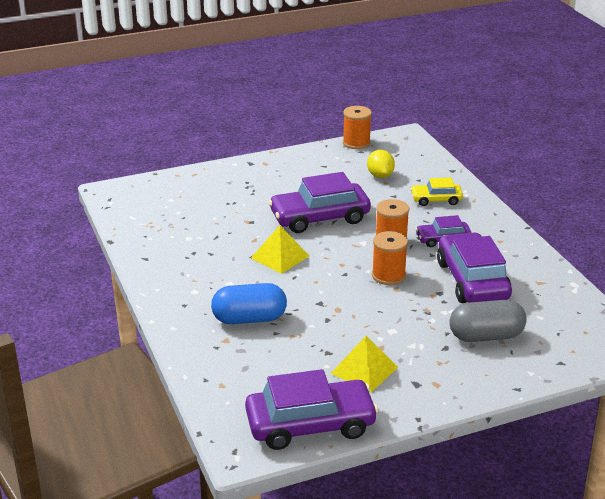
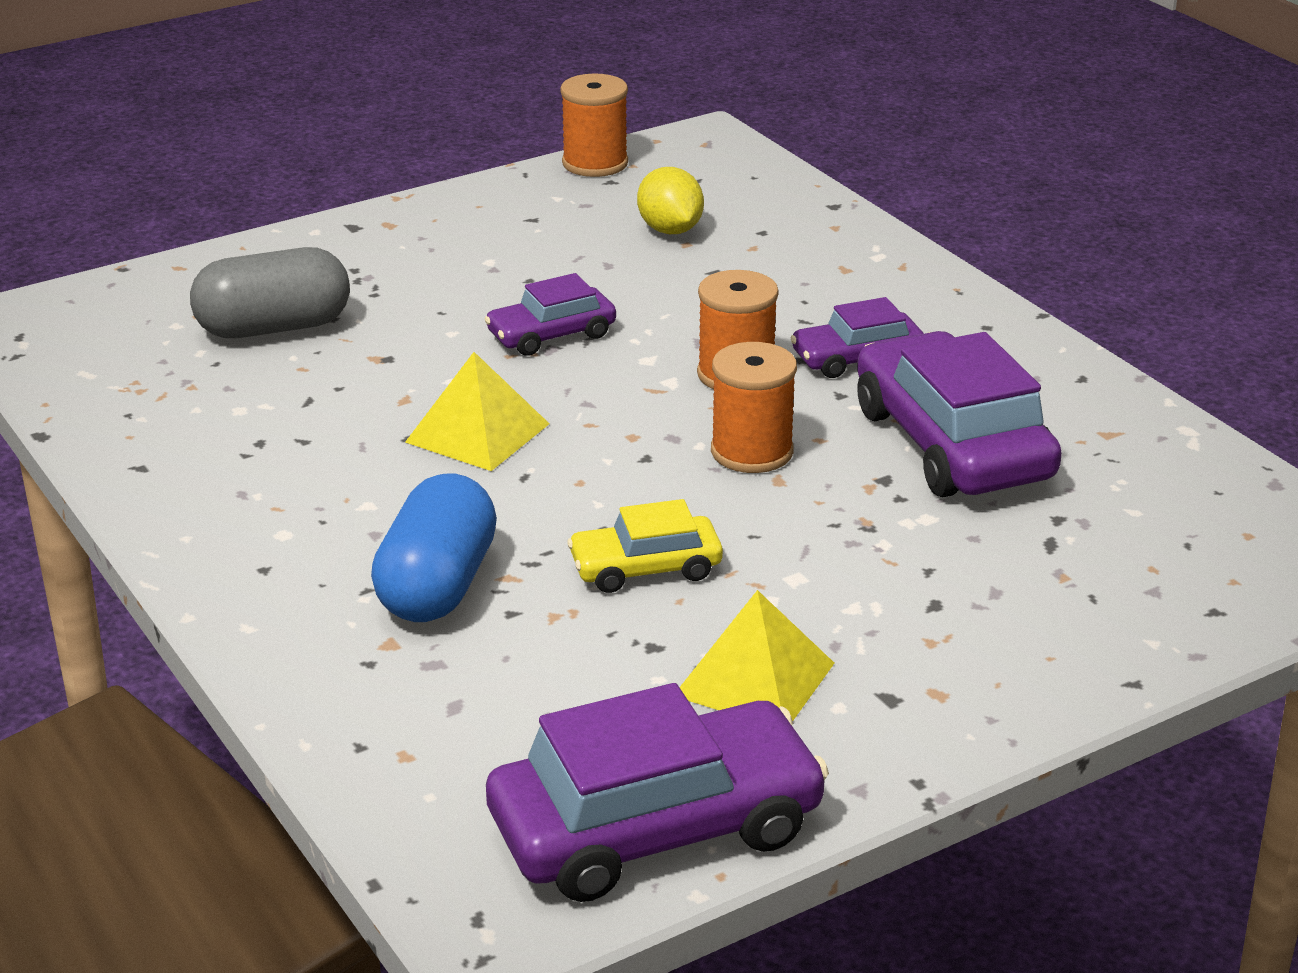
camera: 10 degrees left, 0 degrees up
(249, 319) = (437, 586): blue capsule -> blue capsule turned 60 degrees counterclockwise
(319, 217) = (551, 335): purple car -> purple car, size x0.53
(436, 199) = (815, 272): yellow car -> yellow car (645, 568)
(486, 336) = (1022, 568): grey capsule -> grey capsule (274, 328)

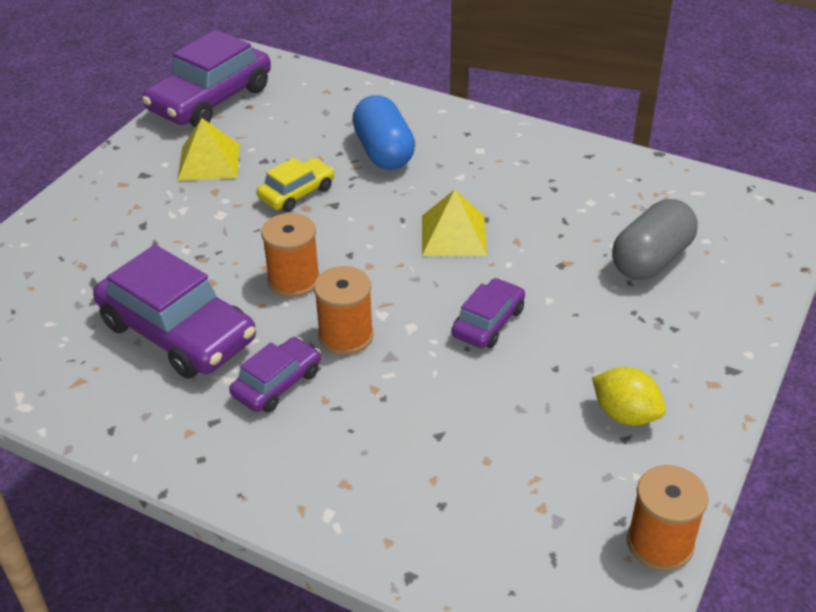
camera: 150 degrees right, 10 degrees up
(670, 230) = (512, 472): yellow lemon -> yellow lemon (625, 414)

